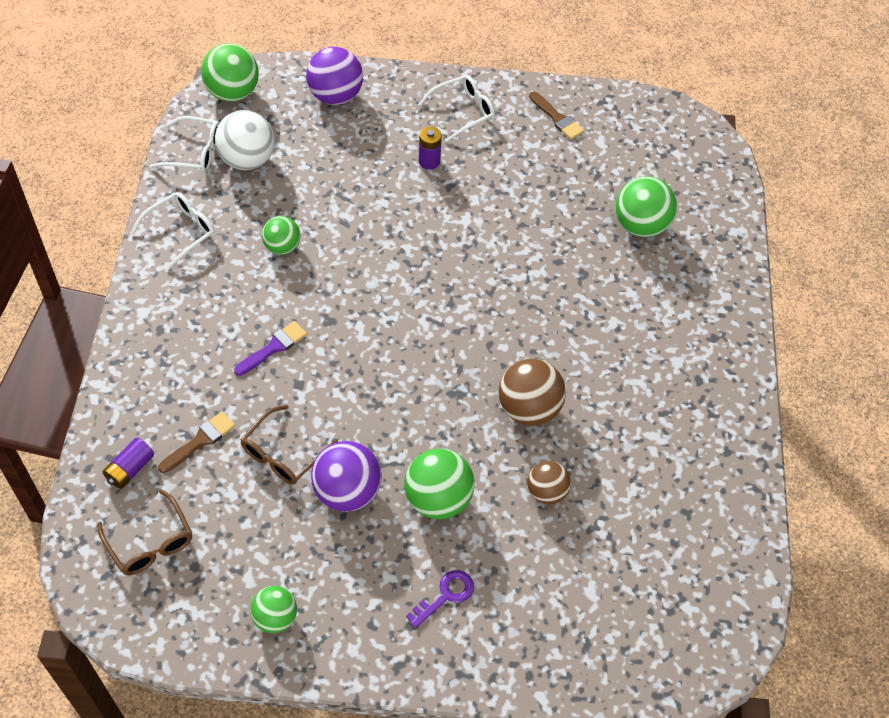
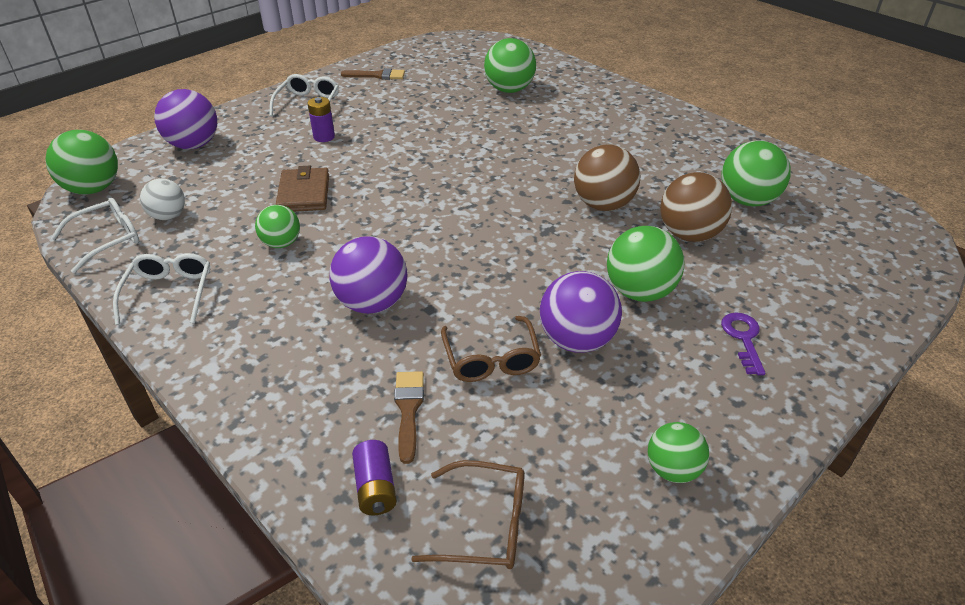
camera: 45 degrees left, 15 degrees down
(247, 160) = (168, 216): white ball -> white ball, size x0.63
(273, 347) = (372, 303): purple brush -> purple ball
(347, 211) = (304, 194): none -> brown wallet
(546, 492) = (689, 234): brown ball -> brown ball, size x1.60
(643, 508) = (747, 200): none -> green ball

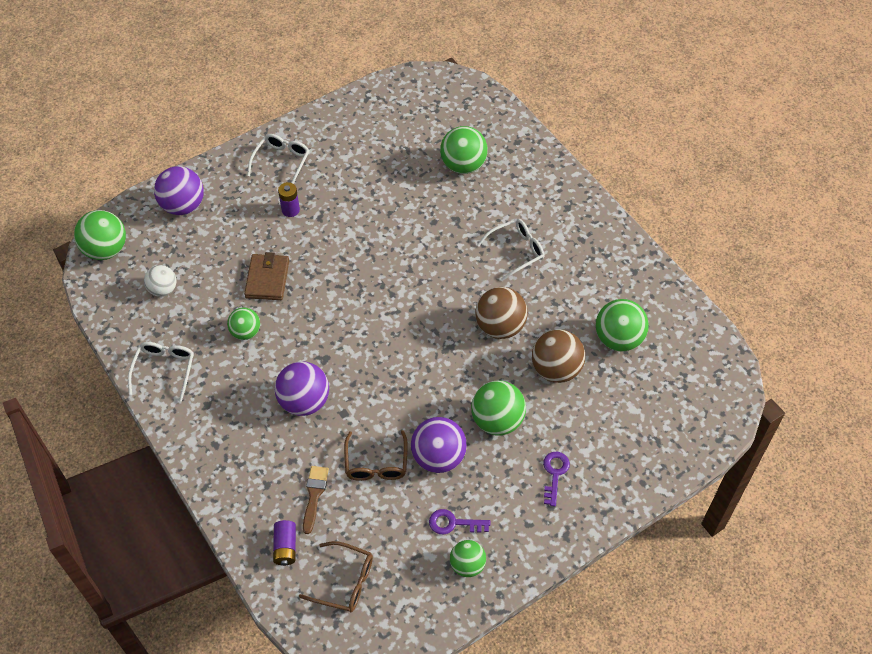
camera: 10 degrees right, 15 degrees up
(107, 240) = (119, 309): white glasses -> white glasses (516, 251)
(377, 75) = (348, 127): brown brush -> none
(629, 416) = (453, 523): none -> purple key

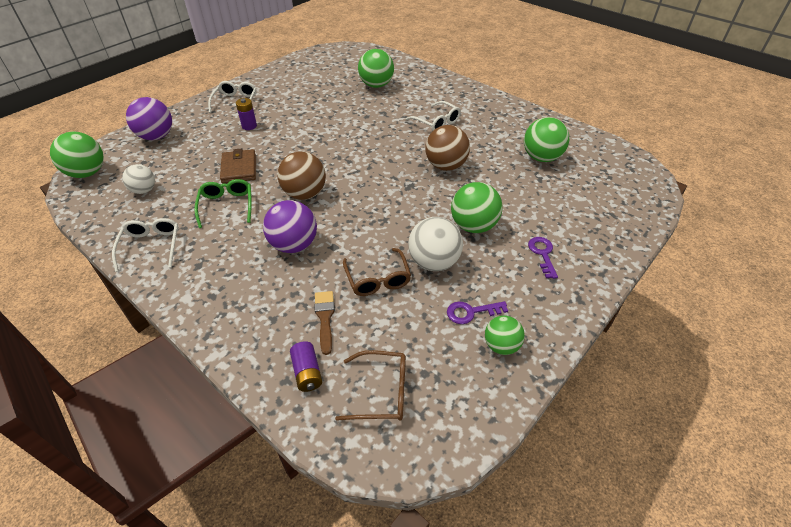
camera: 15 degrees left, 10 degrees down
(246, 332) = (227, 206): green ball -> green glasses
(438, 457) = (434, 262): purple ball -> white ball
(516, 251) = (436, 122): white glasses -> white glasses turned 90 degrees clockwise
(556, 369) = (504, 184): brown ball -> brown ball (305, 194)

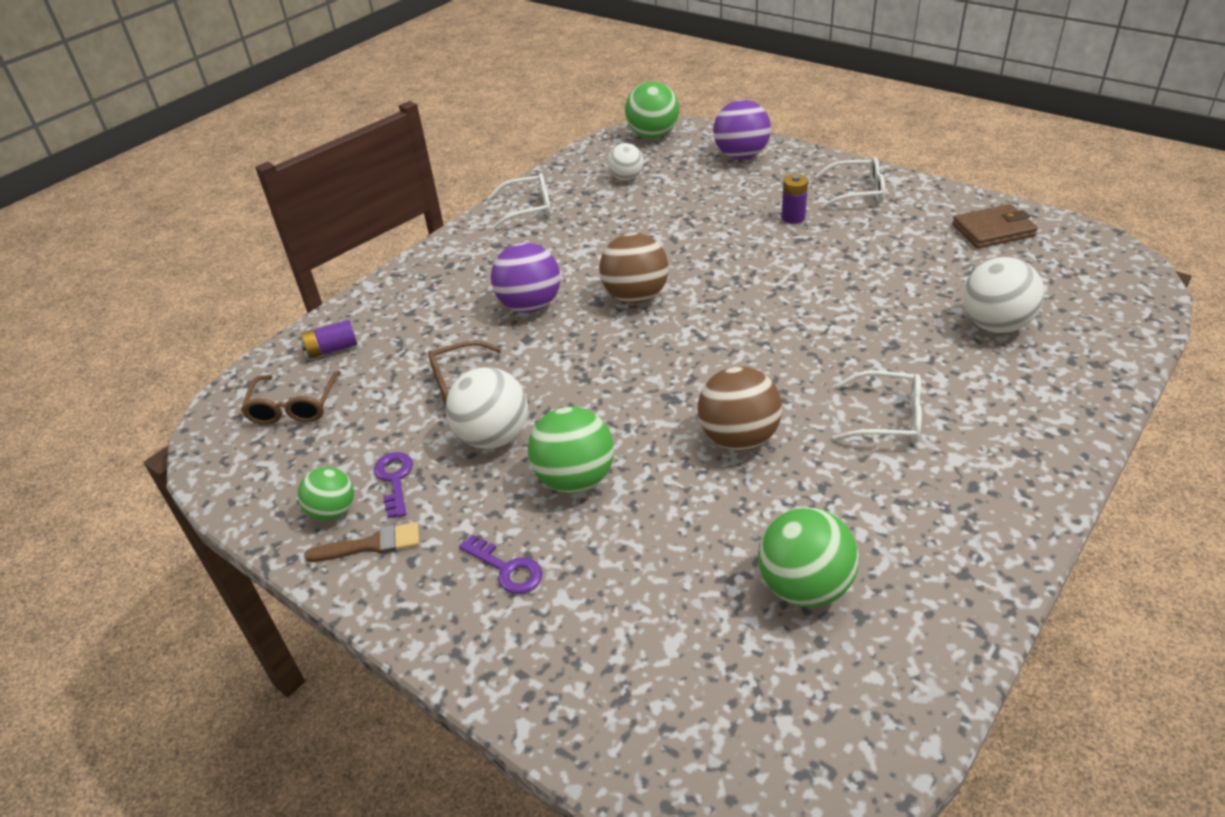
camera: 90 degrees right, 5 degrees down
(227, 206) = (603, 240): green glasses -> none
(239, 169) = (683, 232): brown wallet -> brown wallet (993, 230)
(325, 318) = (405, 350): brown brush -> brown brush (371, 545)
(376, 85) = (995, 325): green ball -> white ball
(436, 122) = (887, 418): white glasses -> white glasses turned 120 degrees counterclockwise
(542, 254) = (507, 569): purple key -> purple key turned 45 degrees clockwise

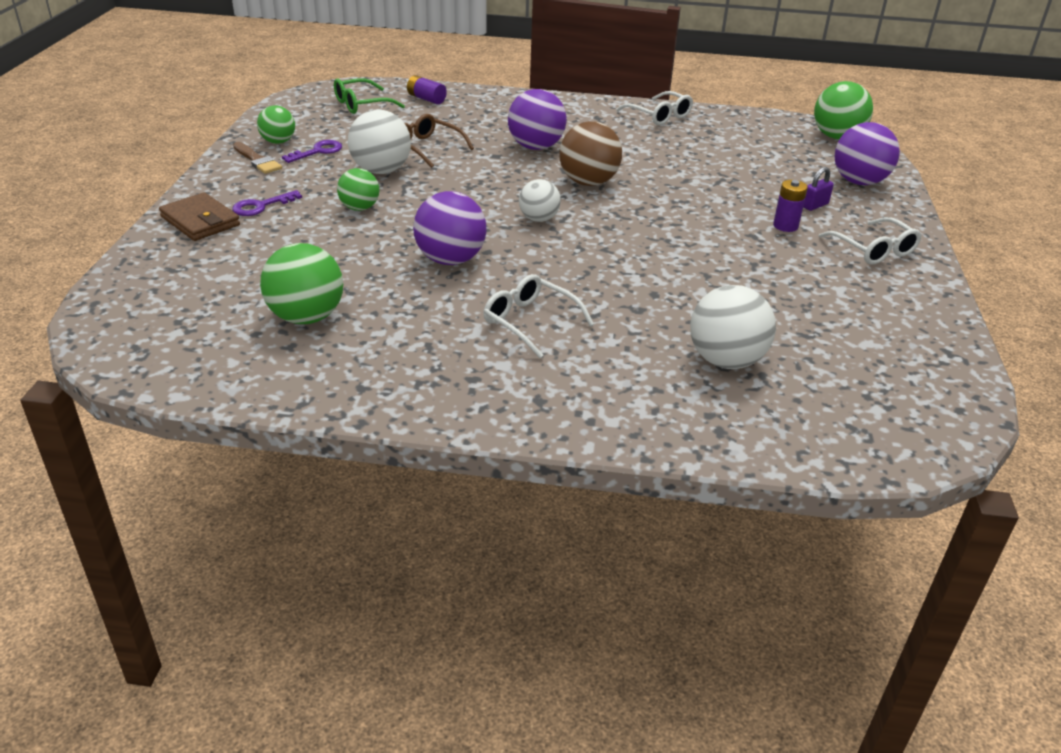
camera: 55 degrees right, 5 degrees down
(294, 407) = (361, 104): brown glasses -> green glasses
(507, 569) = (261, 206): purple key -> purple key turned 45 degrees clockwise
(575, 479) = (359, 208): green ball -> green ball, size x0.63
(626, 178) = (752, 141): white ball -> white ball (538, 219)
(738, 438) = (450, 260): brown ball -> purple ball
(767, 191) = (814, 205): none -> purple padlock
(887, 418) = (530, 322): white glasses -> white glasses turned 150 degrees clockwise
(993, 230) = (900, 338): brown wallet -> brown wallet (200, 221)

